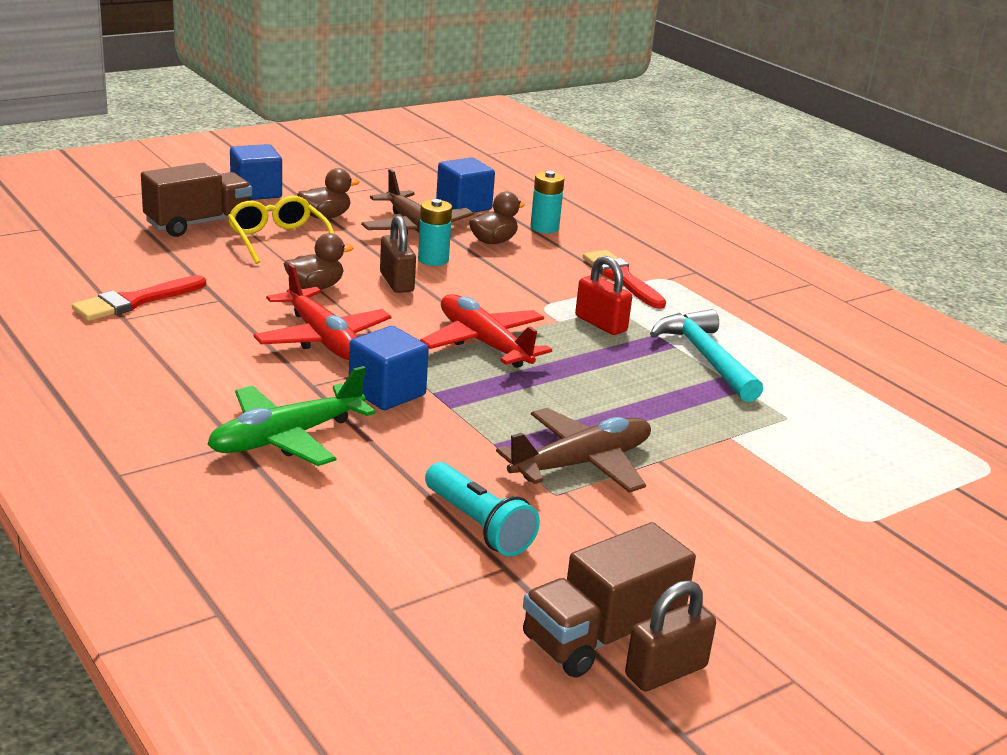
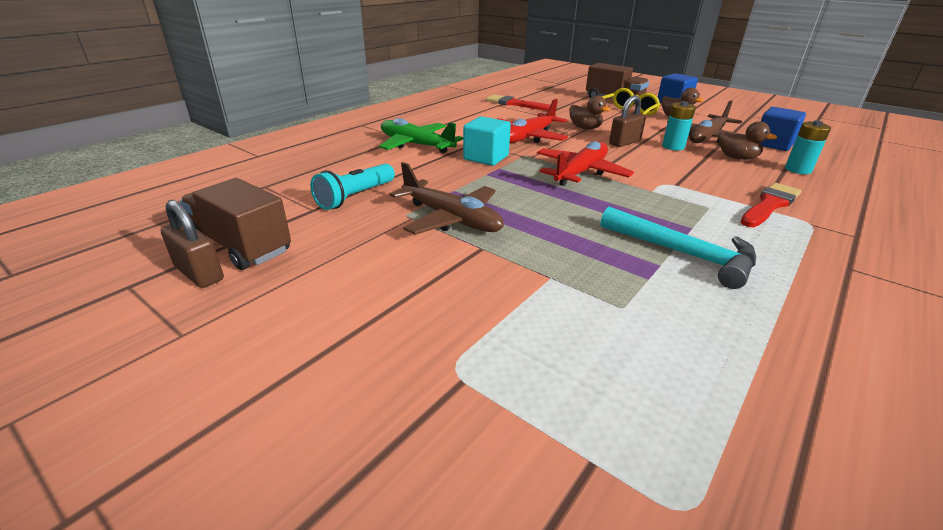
camera: 75 degrees right, 5 degrees up
(387, 392) = (486, 157): blue cube -> turquoise cube
(600, 324) = (672, 205): red padlock -> none
(705, 358) = (683, 254): turquoise hammer -> turquoise hammer turned 75 degrees clockwise

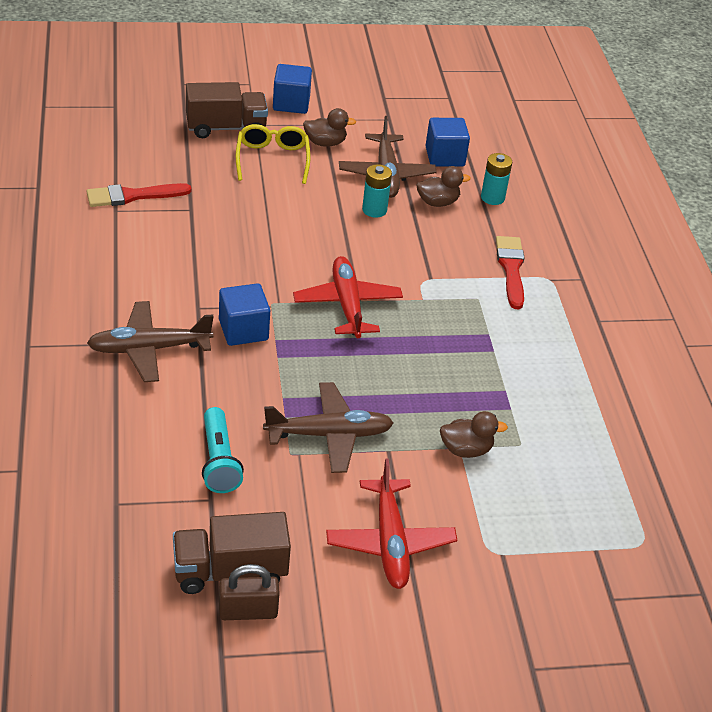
camera: 50 degrees left, 10 degrees up
(416, 145) = (149, 349): green plane -> brown plane
(486, 157) = (243, 330): turquoise cube -> blue cube
(528, 137) = (235, 267): red plane -> red plane (390, 542)
(585, 128) = (265, 215): brown duck -> brown duck (466, 450)
(624, 142) = (329, 226): brown padlock -> none
(683, 254) = (508, 369): turquoise hammer -> none

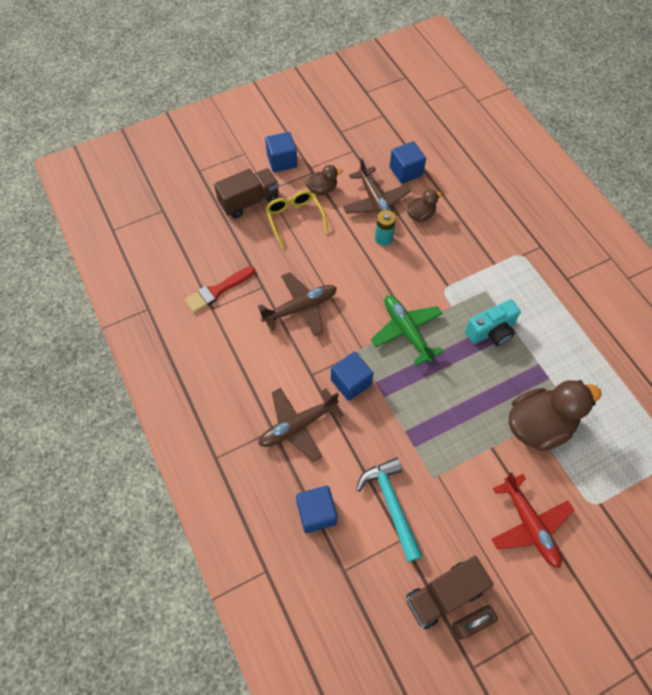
camera: 15 degrees left, 20 degrees up
(118, 437) = (316, 513): none -> blue cube
(219, 461) = (391, 504): turquoise flashlight -> turquoise hammer
(329, 435) = (449, 450): brown plane -> brown plane (300, 308)
(347, 305) = (406, 331): red plane -> green plane
(460, 339) = (491, 331): none -> turquoise camera
(466, 450) = (538, 425): brown duck -> brown duck, size x2.01
(492, 198) = (453, 196): turquoise battery -> none
(511, 269) = (494, 256): red brush -> none

